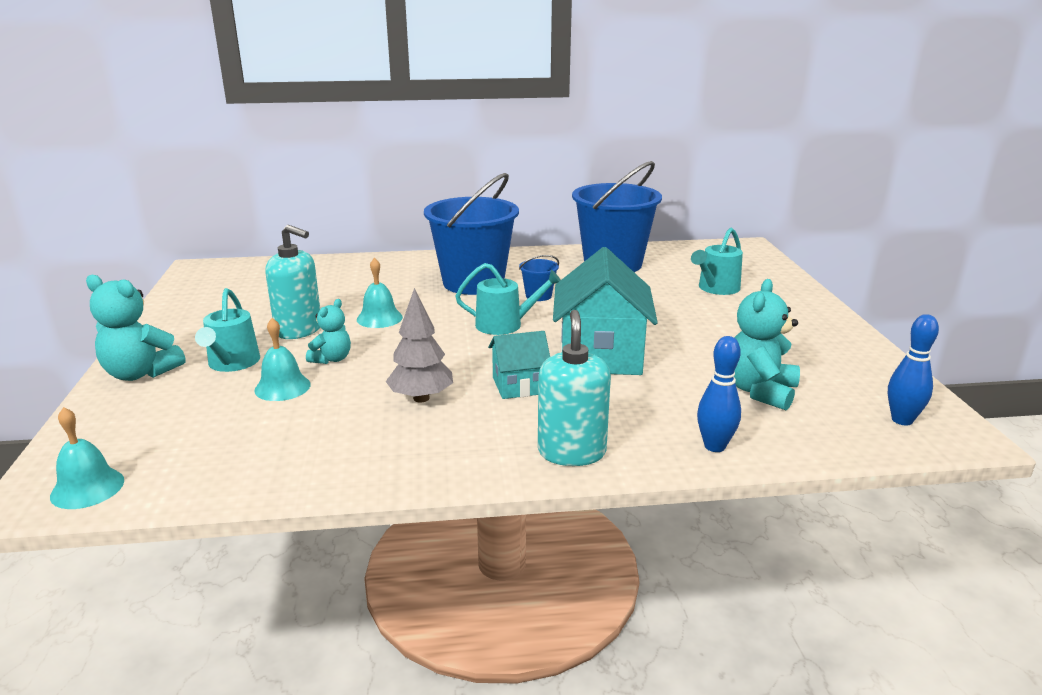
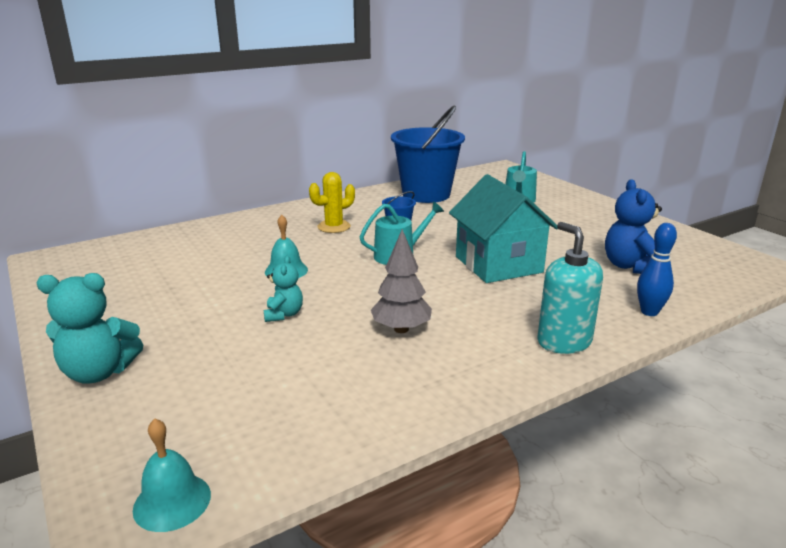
camera: 25 degrees left, 0 degrees up
(232, 363) = (189, 340): turquoise watering can -> none
(282, 387) = (266, 350): turquoise bell -> none
(299, 330) = (222, 296): turquoise soap dispenser -> none
(473, 283) = (334, 227): blue bucket -> yellow cactus
(519, 385) = (466, 300): turquoise house -> none
(760, 391) = (630, 266): turquoise teddy bear -> blue teddy bear
(902, 420) = (731, 266): blue bowling pin -> none

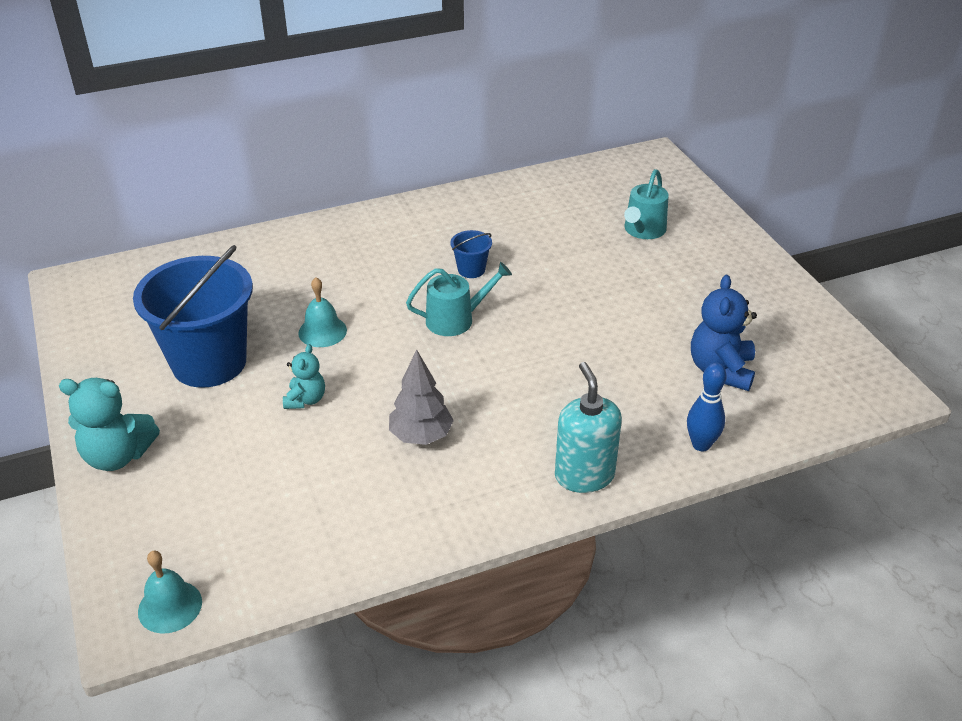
camera: 10 degrees right, 15 degrees up
(334, 227) = (395, 259): yellow cactus -> none
(426, 194) = (528, 206): blue bucket -> blue bucket (209, 362)
(498, 264) = (565, 348): turquoise house -> none

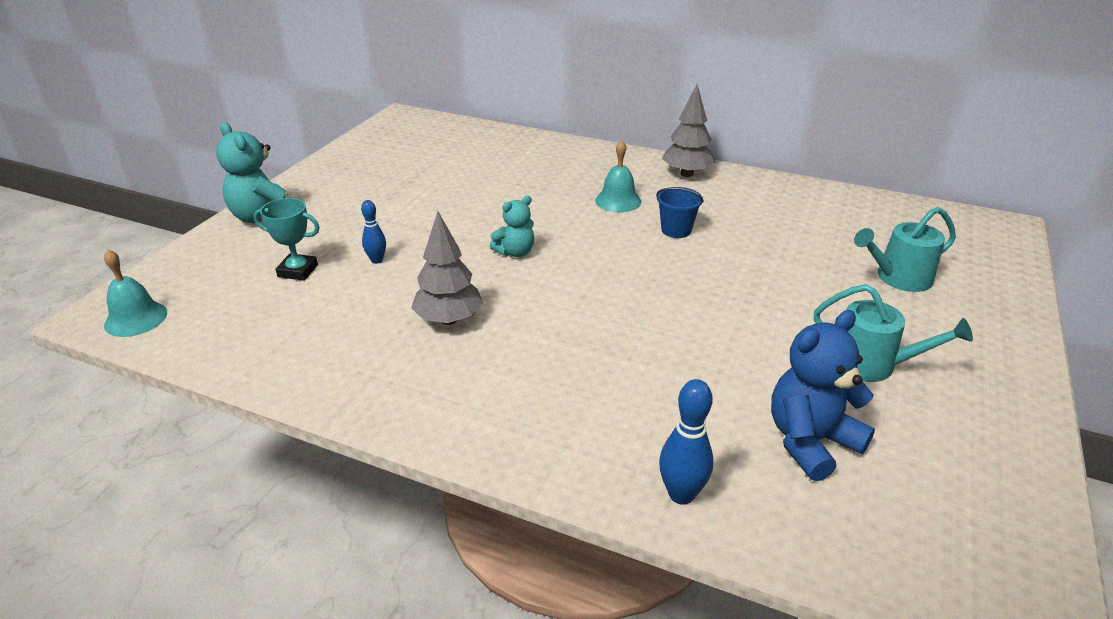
camera: 45 degrees right, 5 degrees down
(209, 362) = (399, 195): blue bucket -> none
(239, 478) = (298, 271): none -> turquoise trophy
(290, 428) = (377, 260): none -> blue bowling pin
(305, 400) = (416, 249): turquoise teddy bear -> turquoise teddy bear (515, 252)
(322, 331) = (497, 214): turquoise bell -> turquoise bell (618, 200)
(413, 214) = (686, 174): none -> grey tree
(455, 319) = (607, 257): turquoise watering can -> turquoise watering can (871, 364)
(584, 475) = (525, 438): turquoise soap dispenser -> none

